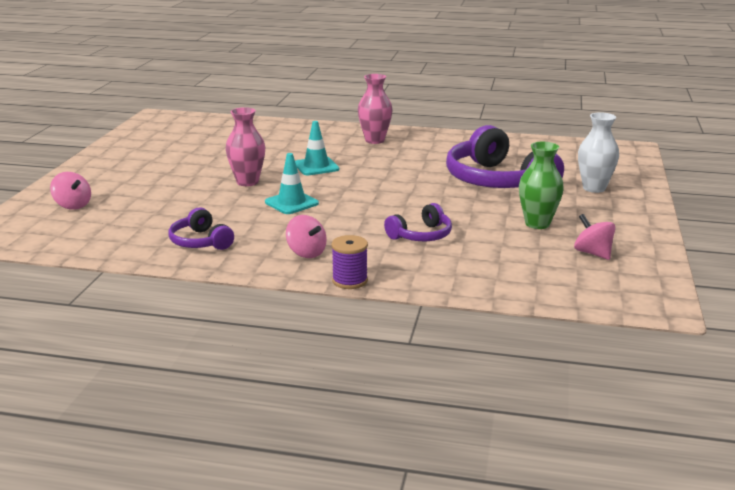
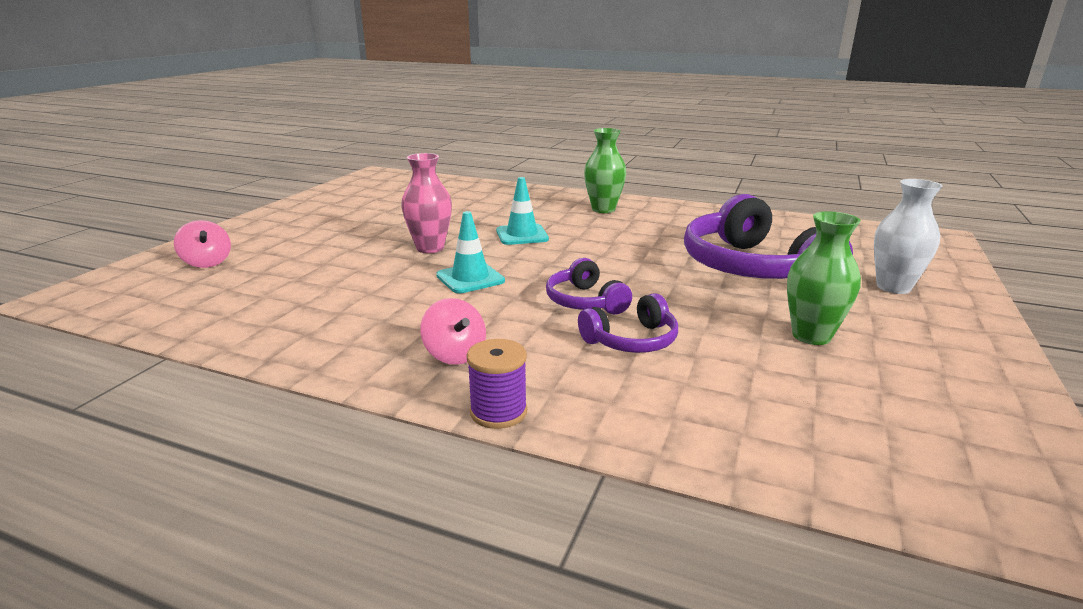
camera: 10 degrees right, 0 degrees up
(200, 242) = (321, 324): purple headphones -> purple headphones (585, 301)
(374, 140) = (603, 209): pink vase -> green vase
(593, 253) = (909, 397): pink spinning top -> none

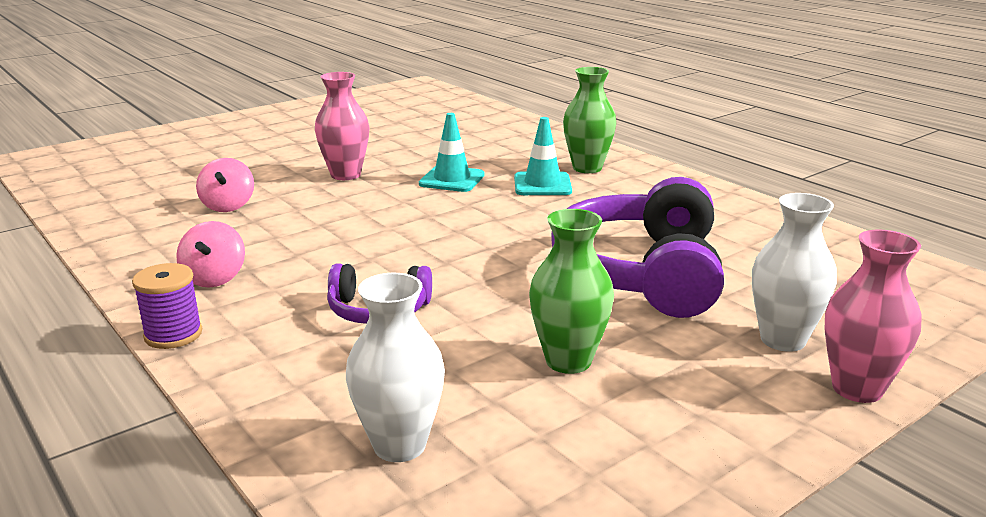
camera: 30 degrees right, 0 degrees up
(207, 263) = (157, 150): pink spinning top -> pink spinning top (228, 206)
(470, 278) = (334, 213): turquoise traffic cone -> turquoise traffic cone (542, 184)
(585, 301) = (399, 262): purple headphones -> none
(816, 431) = (399, 445): none -> white vase
(973, 303) = (857, 389): none -> pink vase

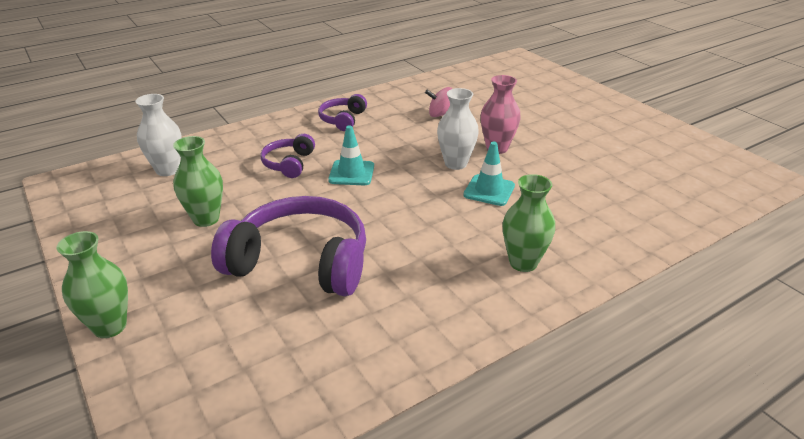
camera: 95 degrees right, 10 degrees up
(173, 334) = (288, 116): purple spool -> none
(215, 278) = (343, 119): pink spinning top -> purple headphones
(542, 184) = (478, 233): turquoise traffic cone -> turquoise traffic cone (351, 173)
(783, 340) = (181, 309): white vase -> white vase (455, 163)
(857, 389) = (110, 326): pink vase -> green vase

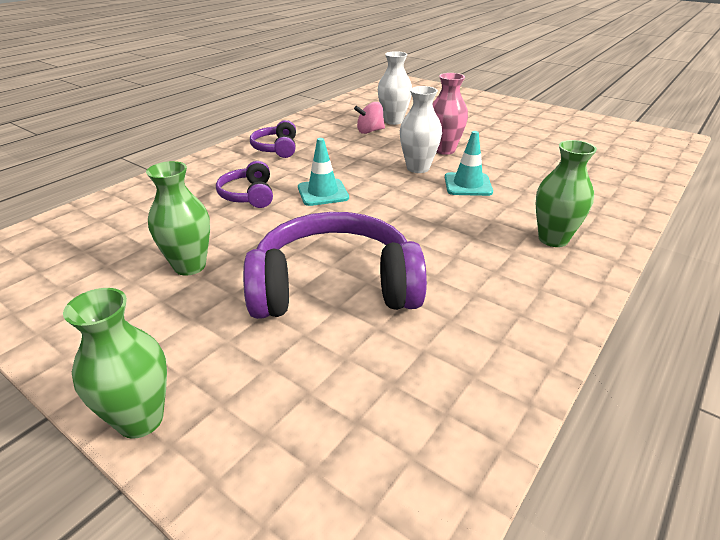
camera: 20 degrees left, 0 degrees up
(168, 170) = (106, 225): white vase -> white vase (393, 121)

